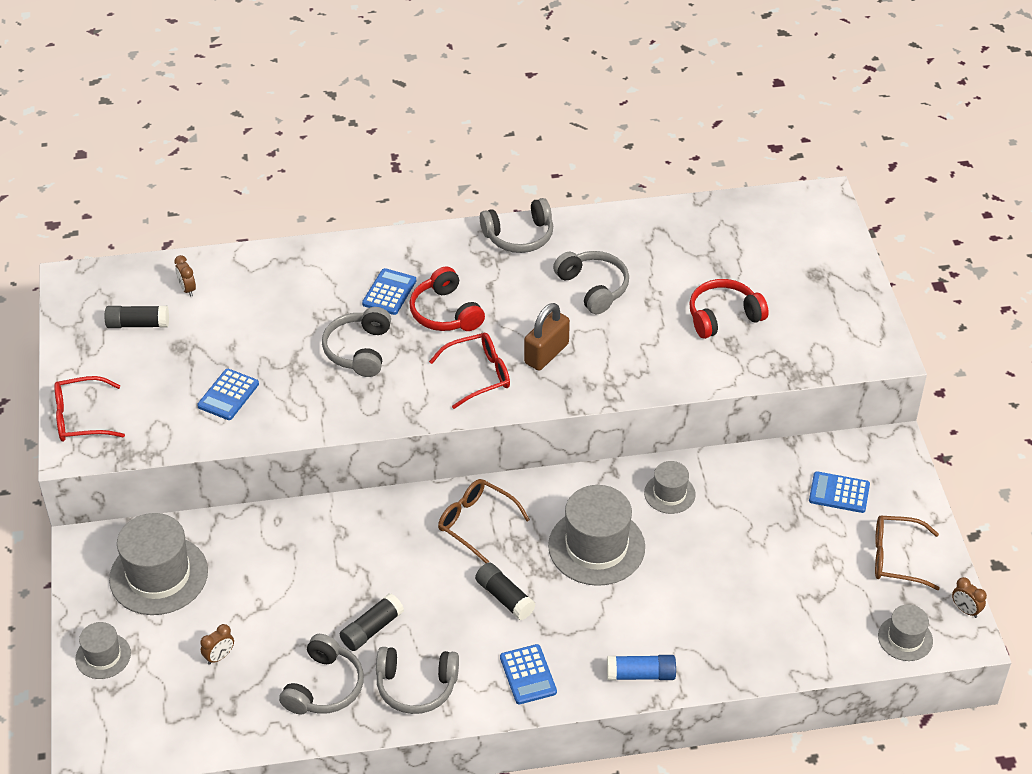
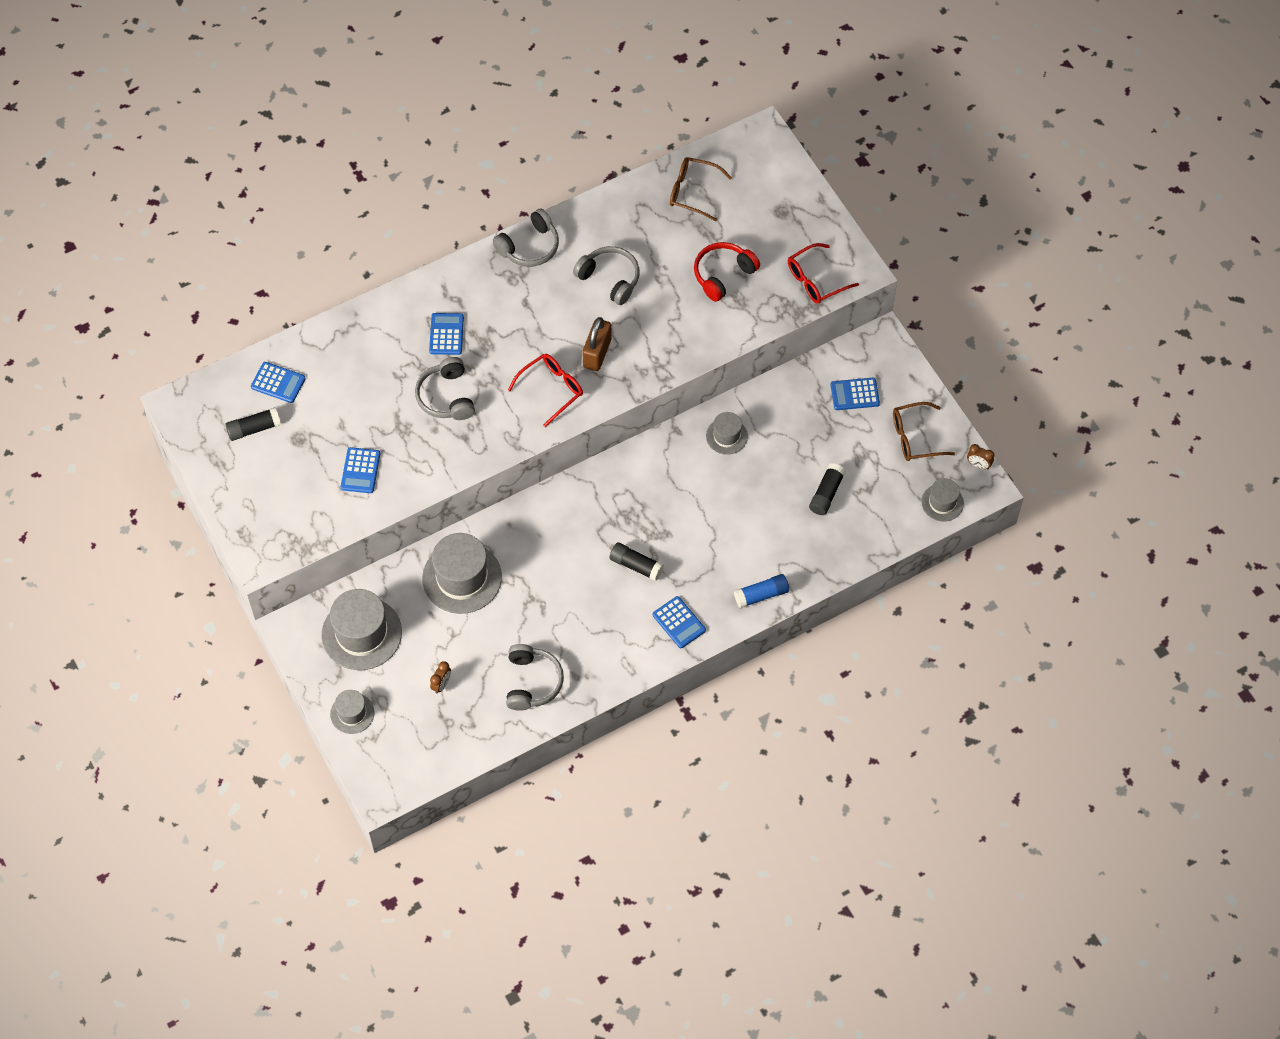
camera: 20 degrees left, 15 degrees up
(82, 418) = (252, 528): red glasses -> red glasses (816, 280)
(187, 289) = (278, 383): brown clock -> blue calculator
(372, 629) = (547, 624): black glue stick -> black glue stick (826, 493)
(416, 686) = (600, 659): grey headphones -> none
(445, 313) = (500, 340): red headphones -> none
(477, 523) = (589, 509): brown glasses -> brown glasses (693, 192)
(596, 546) = (688, 500): grey hat -> grey hat (462, 578)

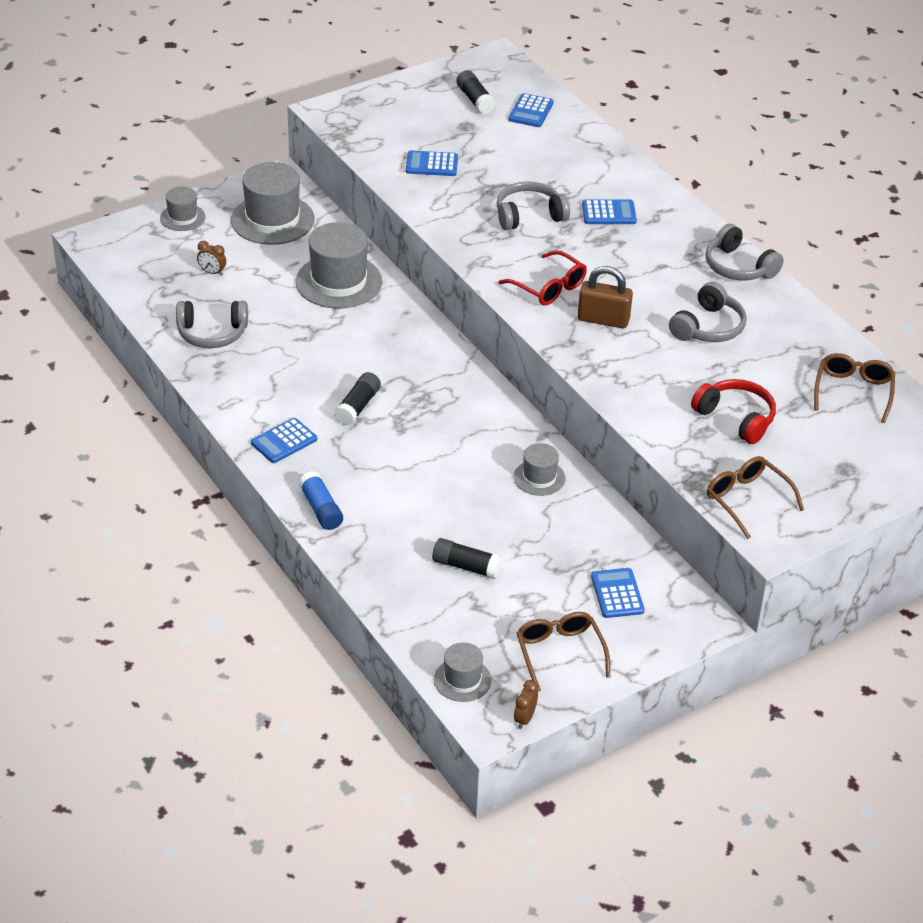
camera: 85 degrees right, 20 degrees down
(816, 280) = (747, 500): red glasses -> brown glasses

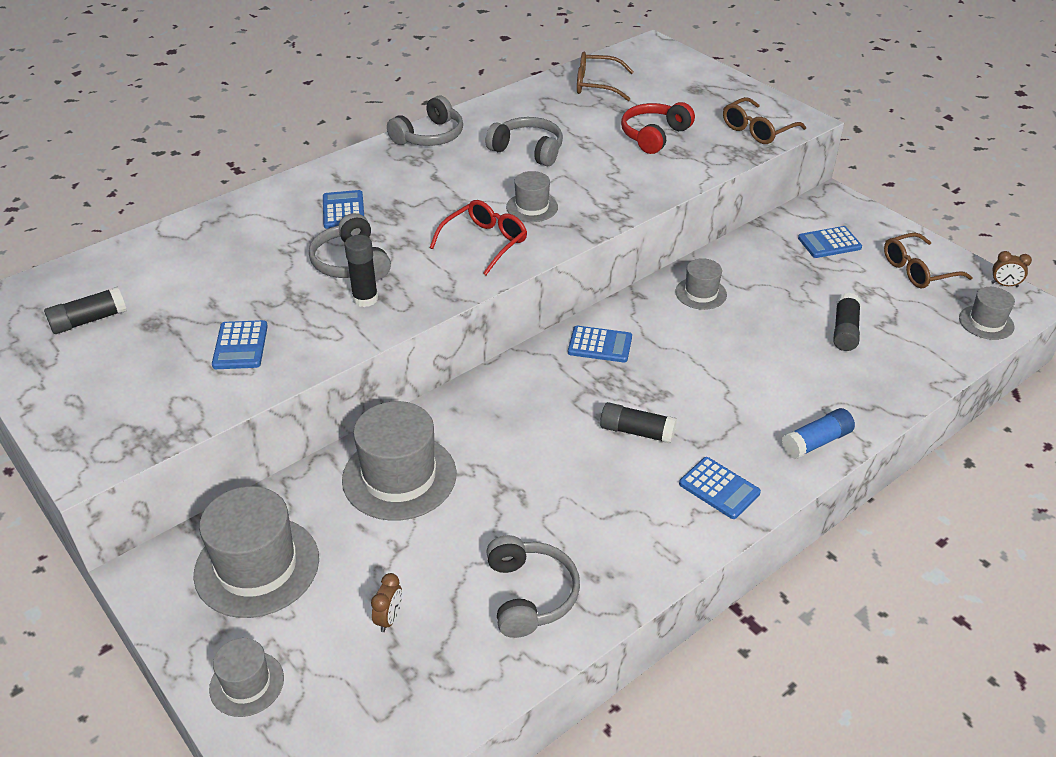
camera: 95 degrees left, 0 degrees up
(478, 221) = (365, 299): none -> black glue stick
(531, 111) = (126, 273): blue calculator -> blue calculator (600, 345)
(603, 319) = (532, 207): brown padlock -> grey hat

